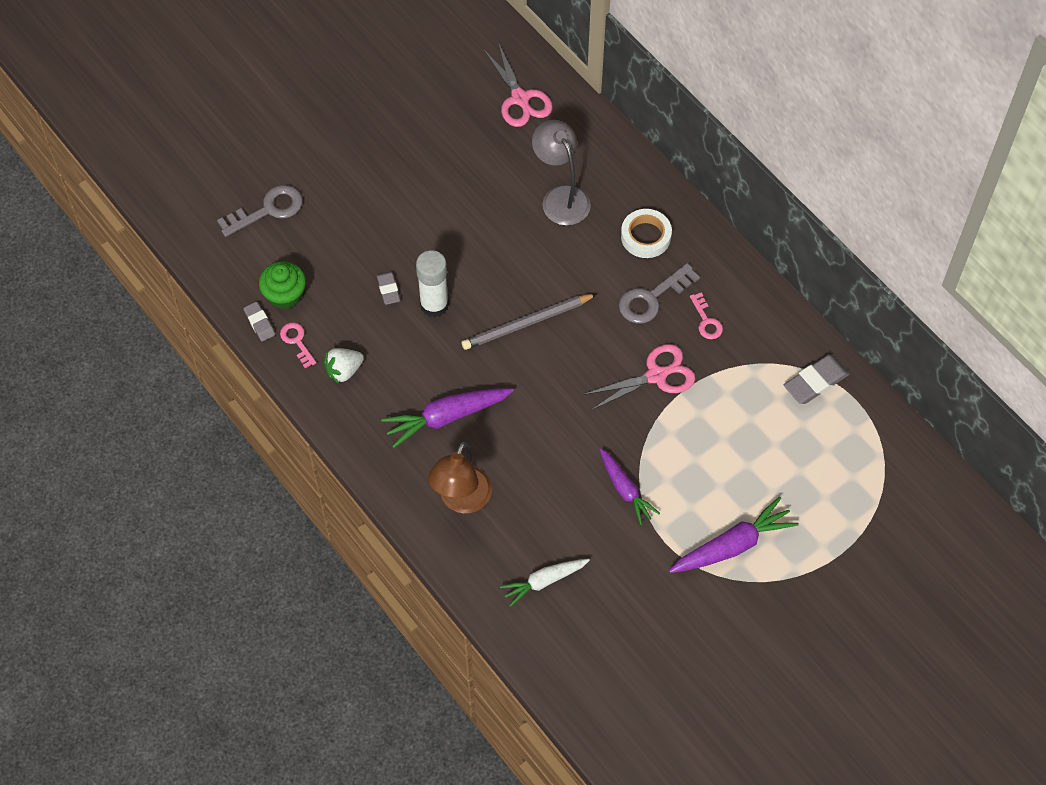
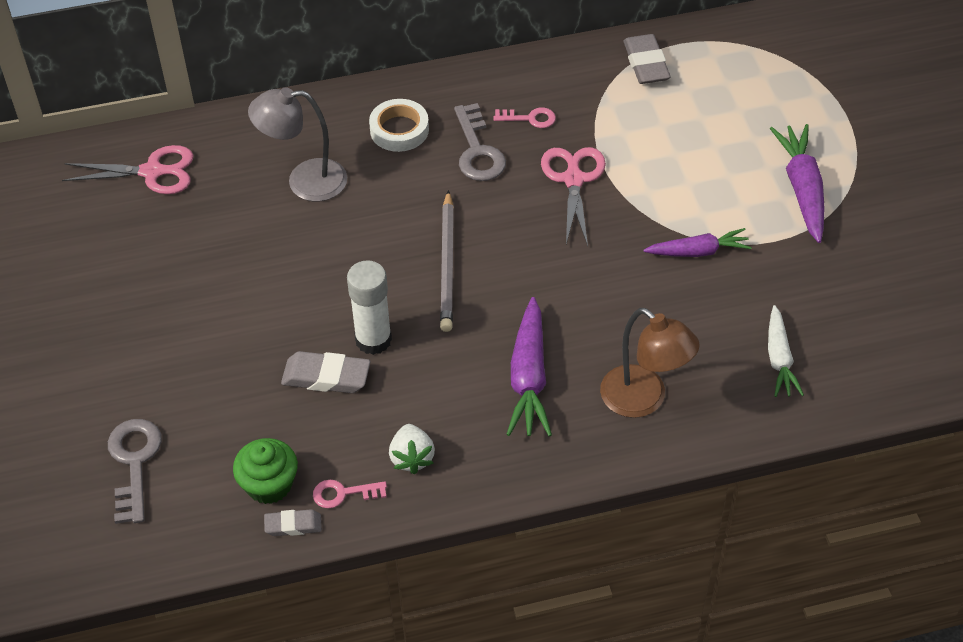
camera: 65 degrees left, 10 degrees down
(388, 289) = (326, 377): grey eraser -> grey eraser, size x1.66

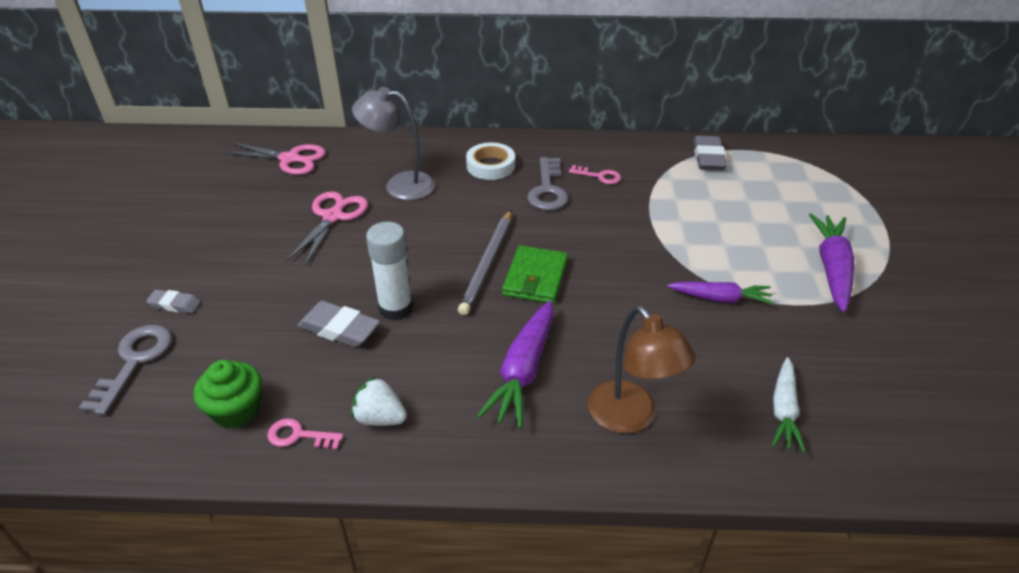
camera: 15 degrees right, 10 degrees down
(293, 525) = (235, 454): grey eraser -> grey eraser (175, 304)
(412, 458) = (380, 418): white strawberry -> white strawberry turned 105 degrees clockwise
(504, 270) = (535, 278): none -> green wallet
(573, 179) = (621, 223): pink scissors -> pink scissors (333, 216)

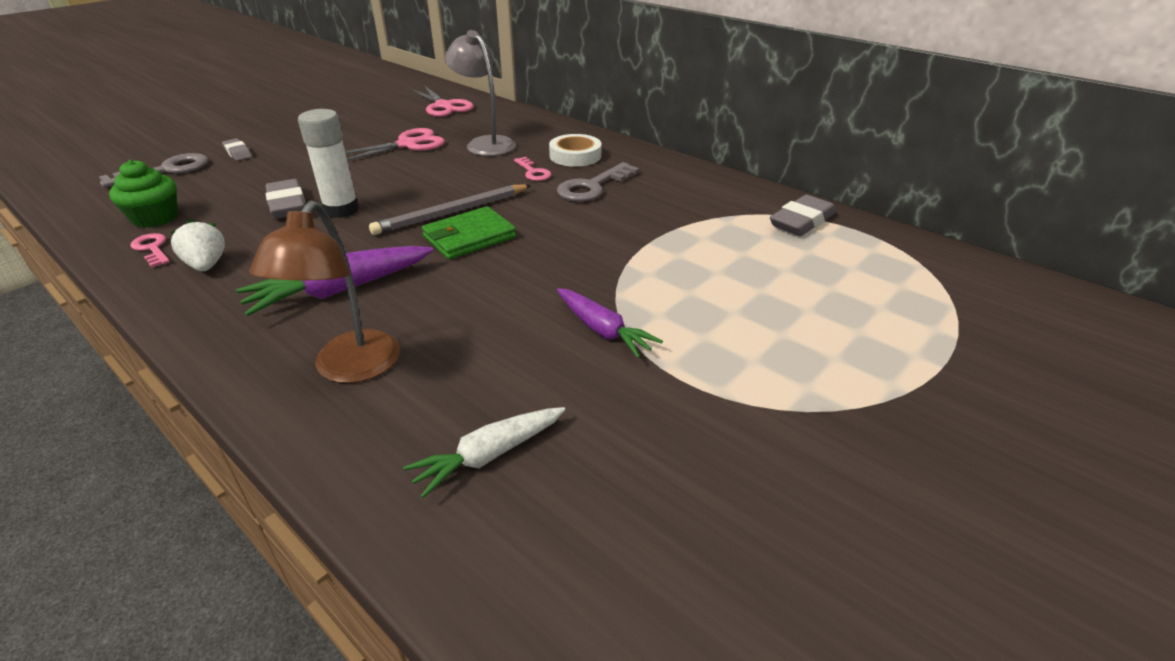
camera: 40 degrees right, 5 degrees down
(599, 176) = (657, 195): pink key -> pink key (533, 172)
(832, 269) = (784, 371): purple carrot -> none

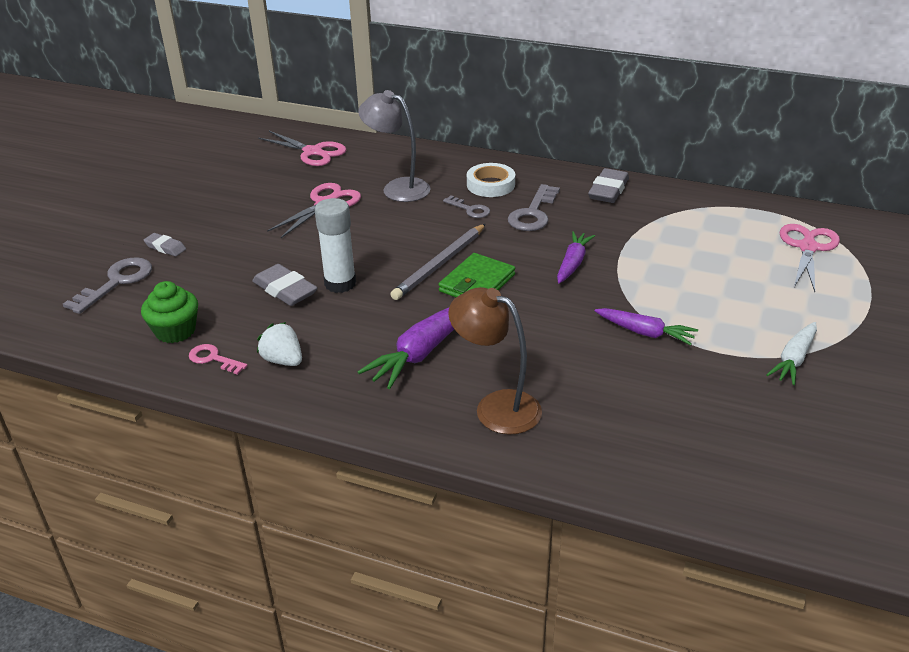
camera: 20 degrees left, 0 degrees up
(350, 369) = (496, 407): brown lamp -> brown lamp turned 135 degrees clockwise
(490, 455) = (646, 432): white carrot -> white carrot (794, 359)
(533, 172) = (470, 209): pink key -> grey key
(588, 240) = (572, 264): none -> purple carrot
(802, 222) = (716, 211): grey eraser -> grey eraser (608, 190)
(893, 282) = (808, 247): none -> pink scissors

